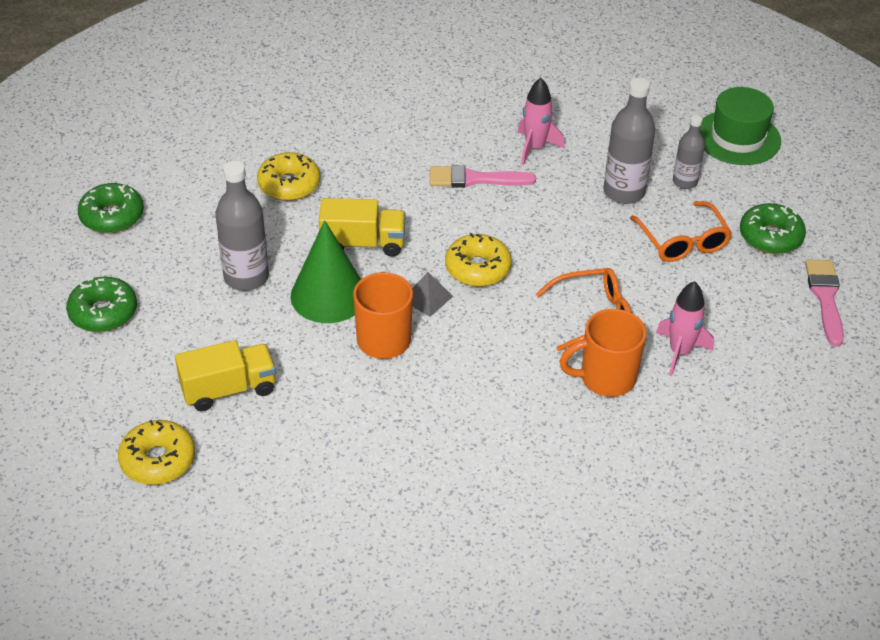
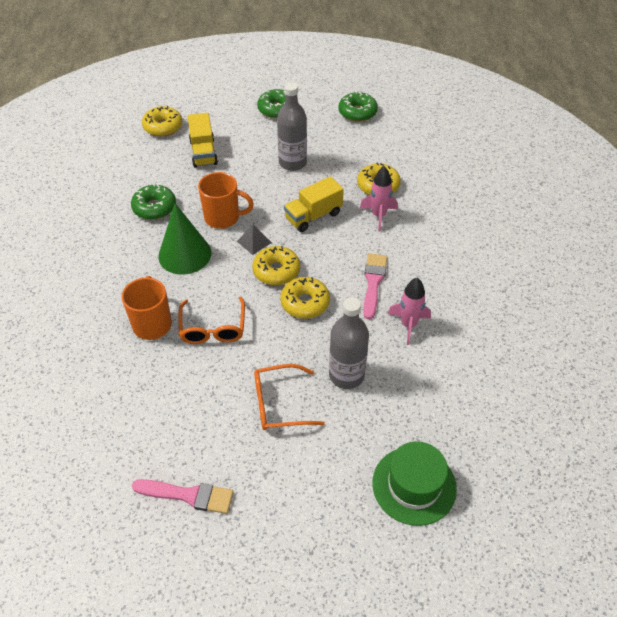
camera: 100 degrees right, 5 degrees up
(329, 295) = (268, 196): green cone -> green cone (185, 254)
(363, 243) = (313, 216): yellow truck -> yellow truck turned 45 degrees clockwise
(526, 236) = (305, 303): none -> yellow donut
(680, 352) = (162, 373): pink rocket -> pink rocket (378, 215)
(684, 182) = (354, 424): grey bottle -> none
(770, 237) = (272, 473): green donut -> green donut (154, 207)

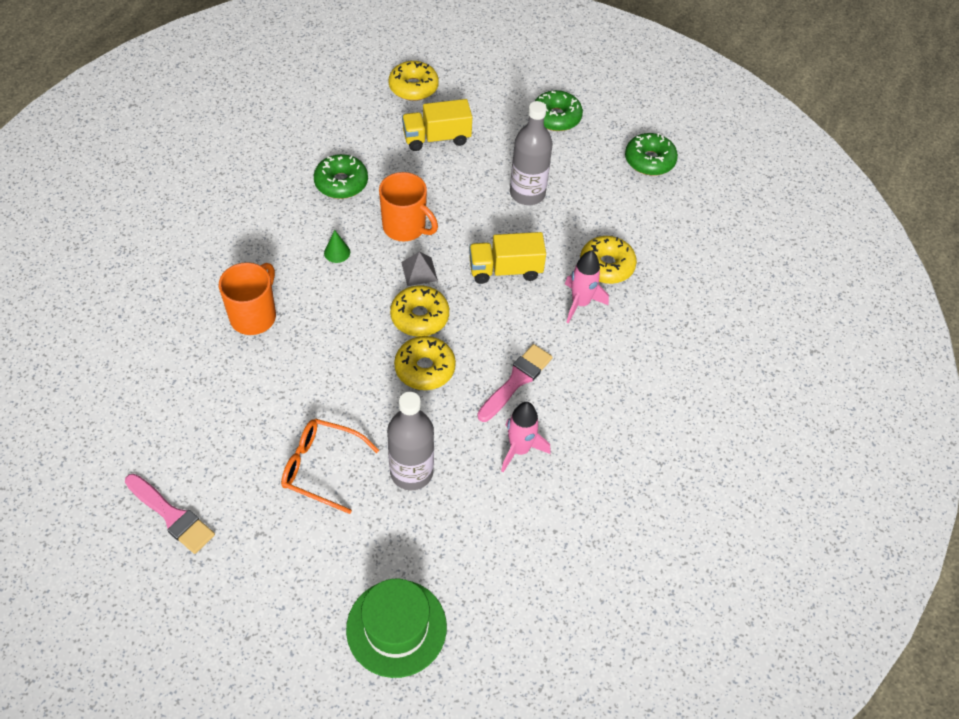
camera: 25 degrees right, 5 degrees up
(185, 254) = (337, 252): green cone -> green cone, size x0.41
(203, 152) = (436, 138): yellow truck -> yellow truck turned 60 degrees clockwise
(213, 328) = (310, 350): orange glasses -> none

